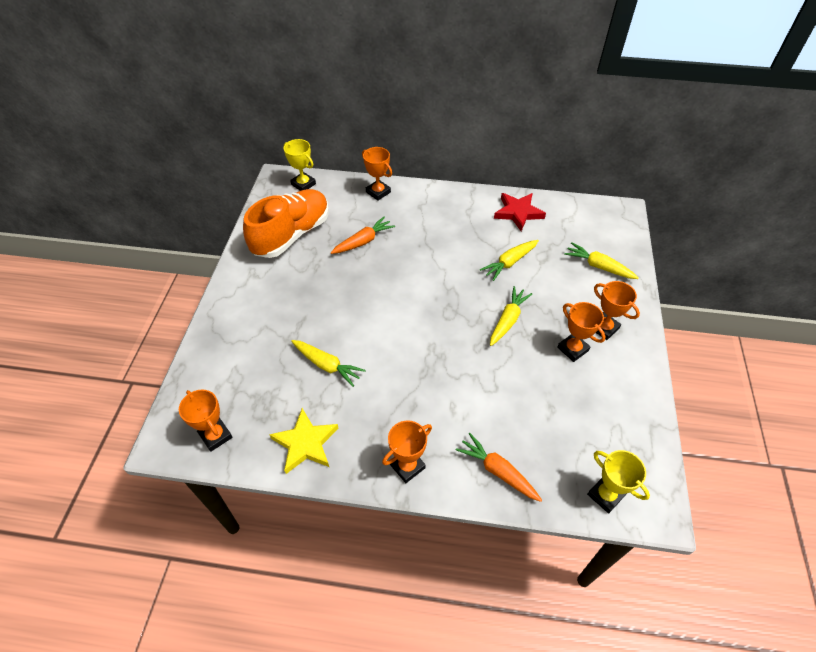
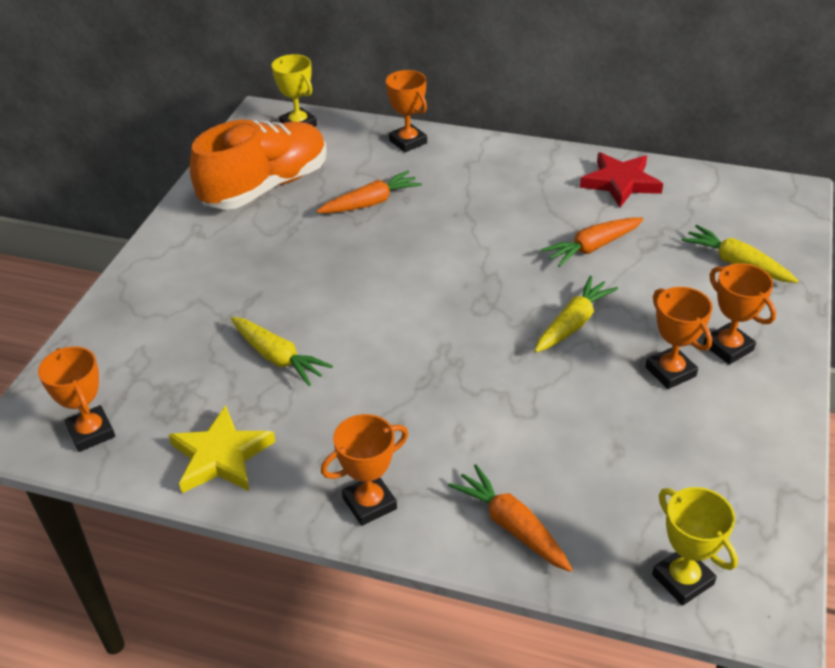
camera: 10 degrees right, 10 degrees down
(509, 263) = (592, 247): yellow carrot -> orange carrot

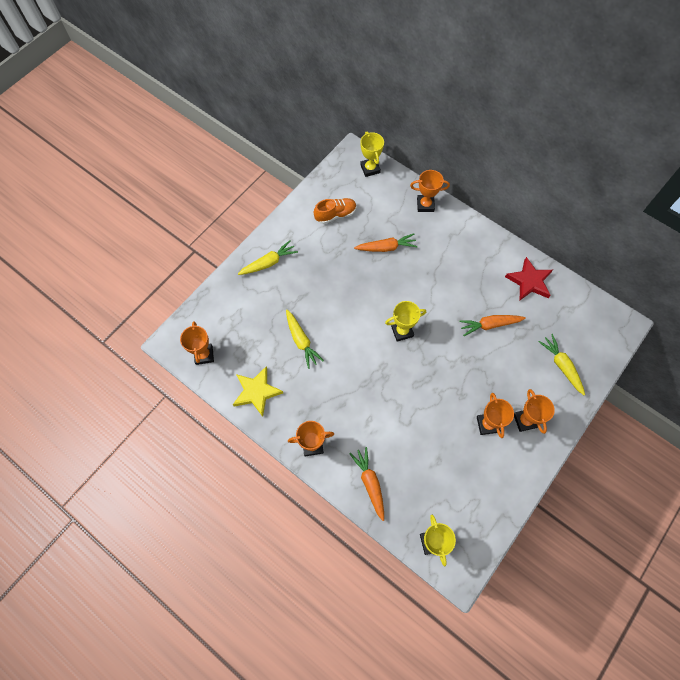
camera: 20 degrees right, 25 degrees up
(266, 187) = (335, 214): orange shoe -> orange shoe, size x0.52
(408, 142) = (425, 205): orange trophy -> orange trophy turned 75 degrees counterclockwise
(452, 294) = (402, 331): none -> yellow trophy
(573, 323) = (454, 374): yellow carrot -> yellow carrot (269, 262)

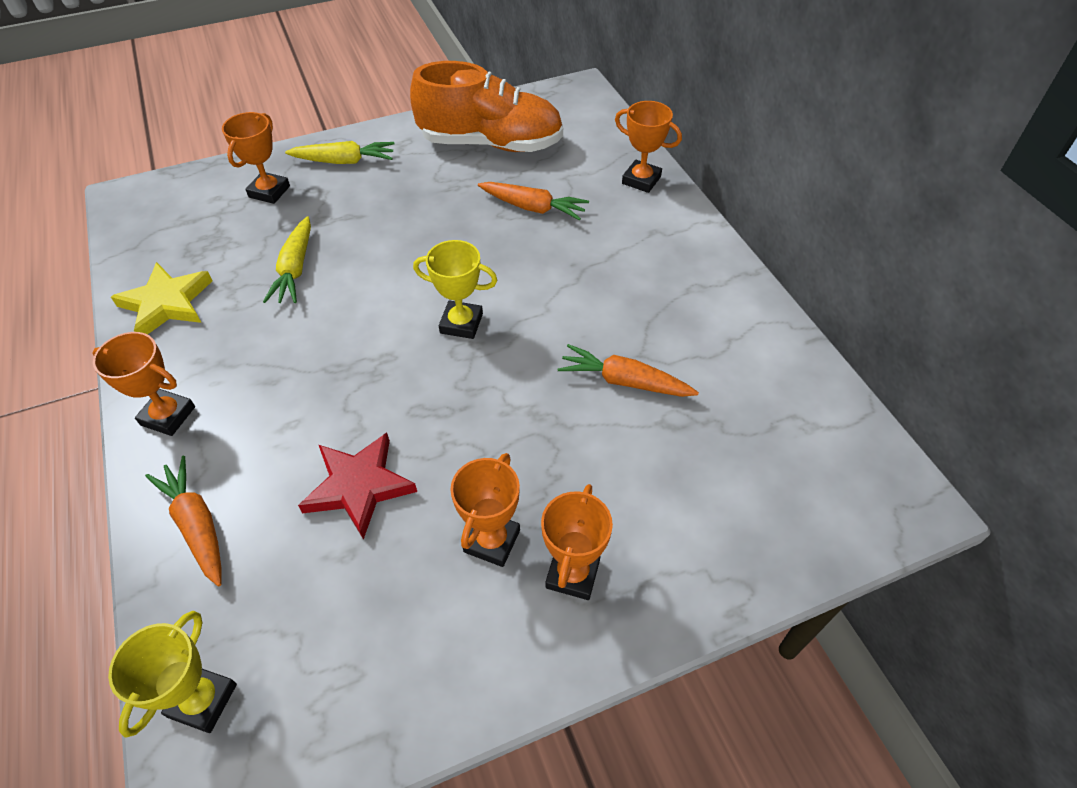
camera: 30 degrees right, 15 degrees down
(204, 355) = (148, 228): orange trophy -> orange trophy (269, 191)
(335, 214) = (491, 144): orange shoe -> orange shoe, size x1.91
(370, 169) = (589, 112): yellow trophy -> none
(370, 483) = (197, 525): orange carrot -> orange carrot turned 45 degrees counterclockwise
(529, 281) = (751, 348): red star -> red star (359, 486)
(561, 366) = (722, 513): yellow carrot -> none

